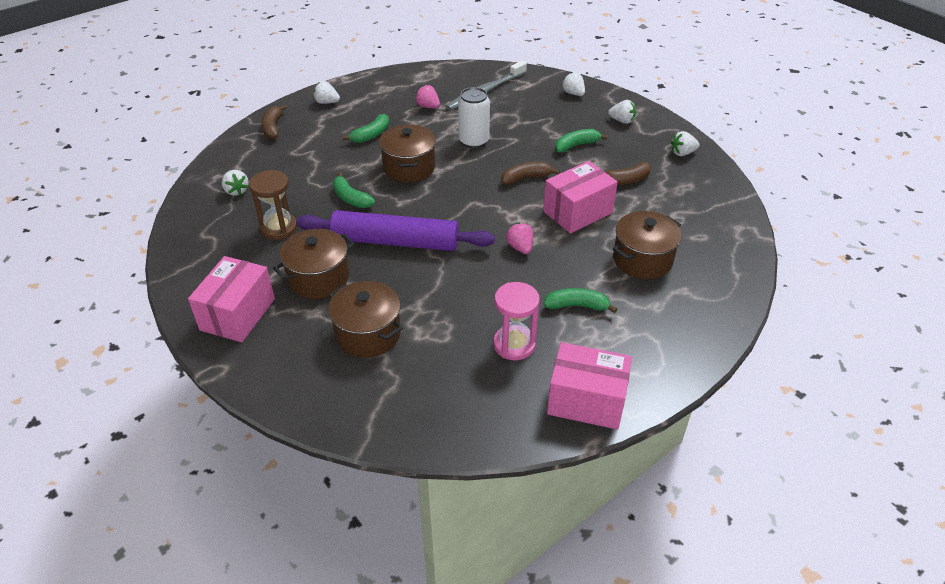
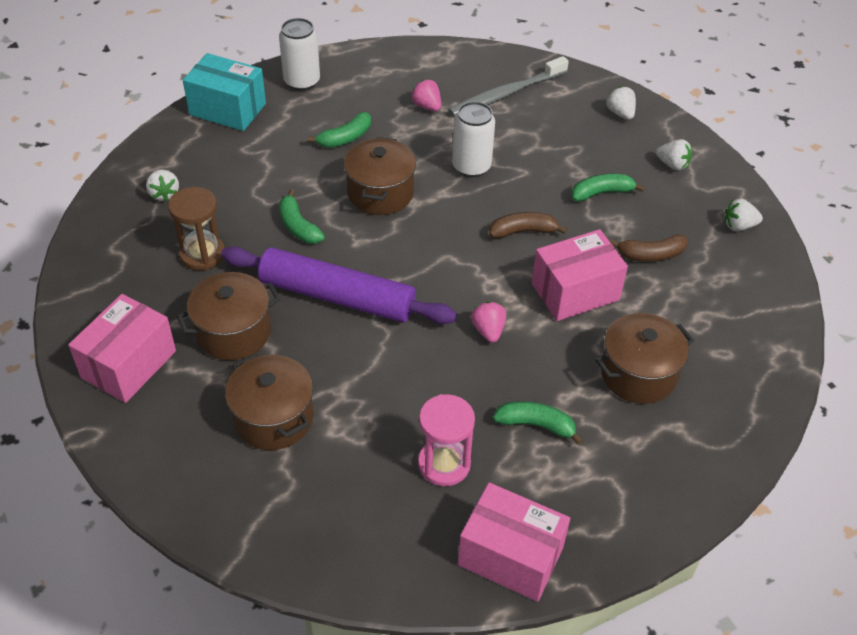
camera: 10 degrees right, 5 degrees up
(273, 127) = (228, 109): brown banana -> turquoise box
(327, 102) = (302, 81): white strawberry -> white can

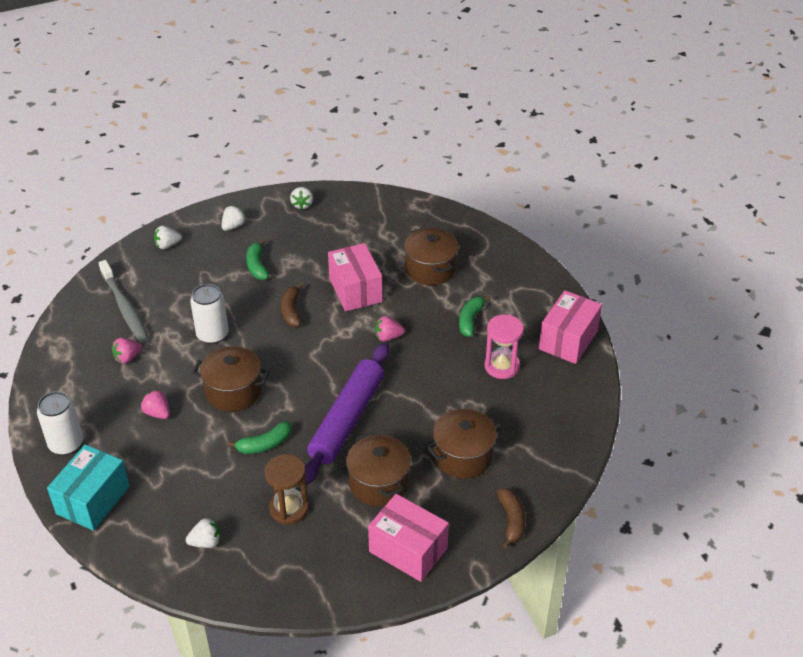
camera: 85 degrees left, 5 degrees down
(345, 138) = (157, 413): green banana -> pink strawberry
(650, 255) = (324, 249): brown banana -> brown banana (511, 520)

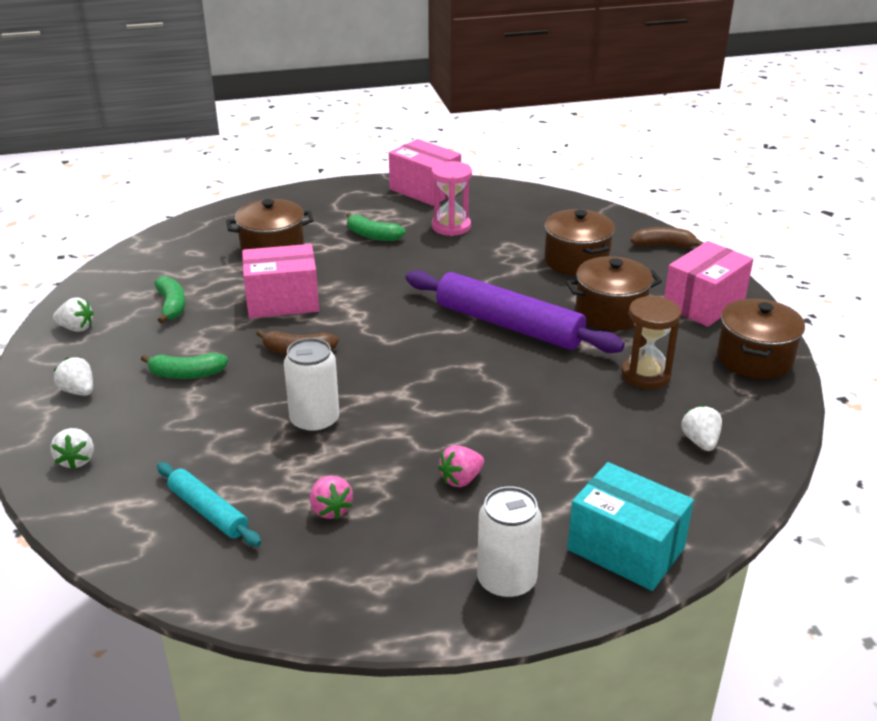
camera: 80 degrees left, 10 degrees down
(125, 308) = (208, 511): grey toothbrush -> turquoise rolling pin
(233, 391) = (436, 407): brown pot -> brown pot (754, 359)
(264, 444) = (539, 387): green banana -> green banana (172, 306)
(388, 337) = (378, 287): pink strawberry -> none

